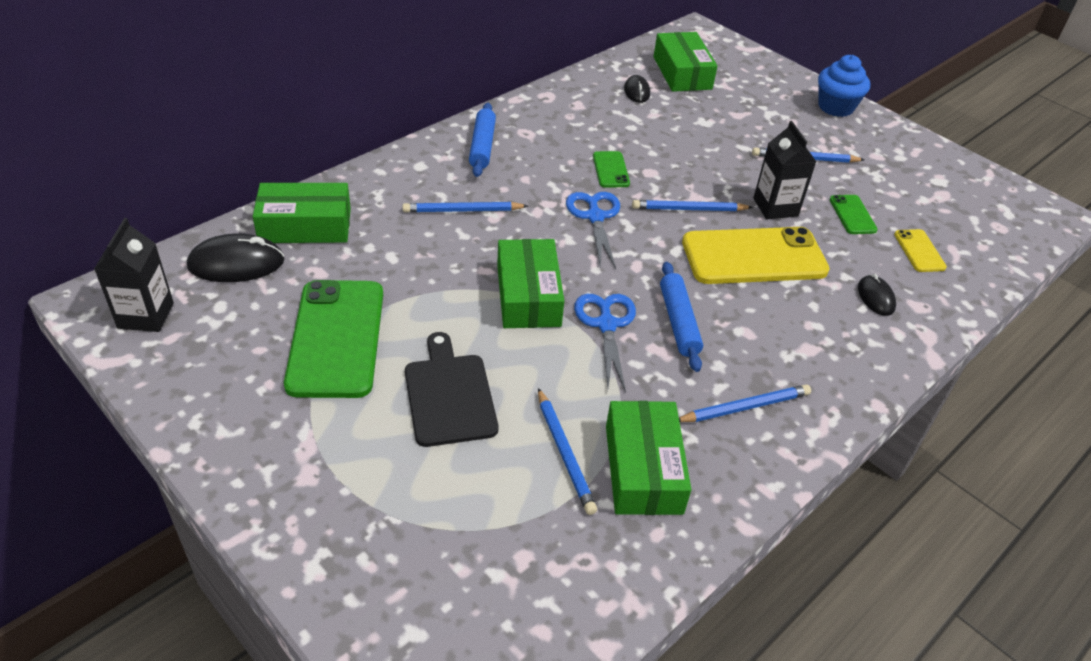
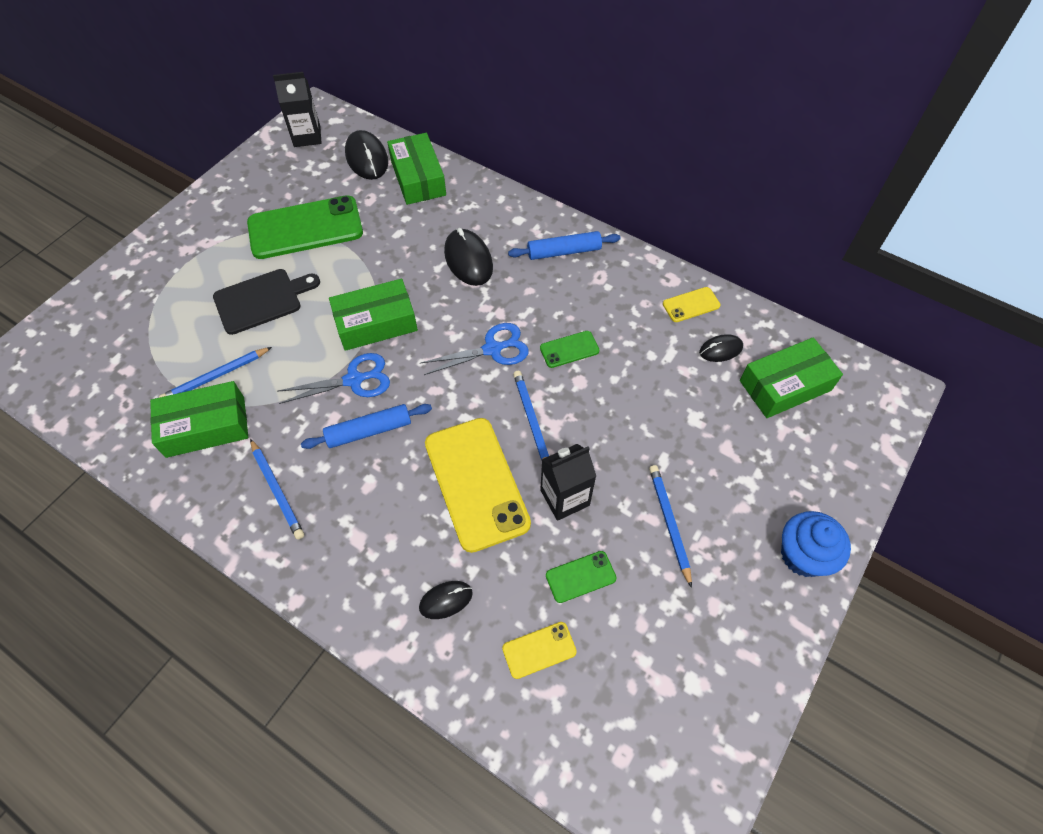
camera: 80 degrees right, 15 degrees up
(463, 210) = (468, 260): blue pencil -> black mouse
(581, 93) = (691, 305): none -> yellow phone

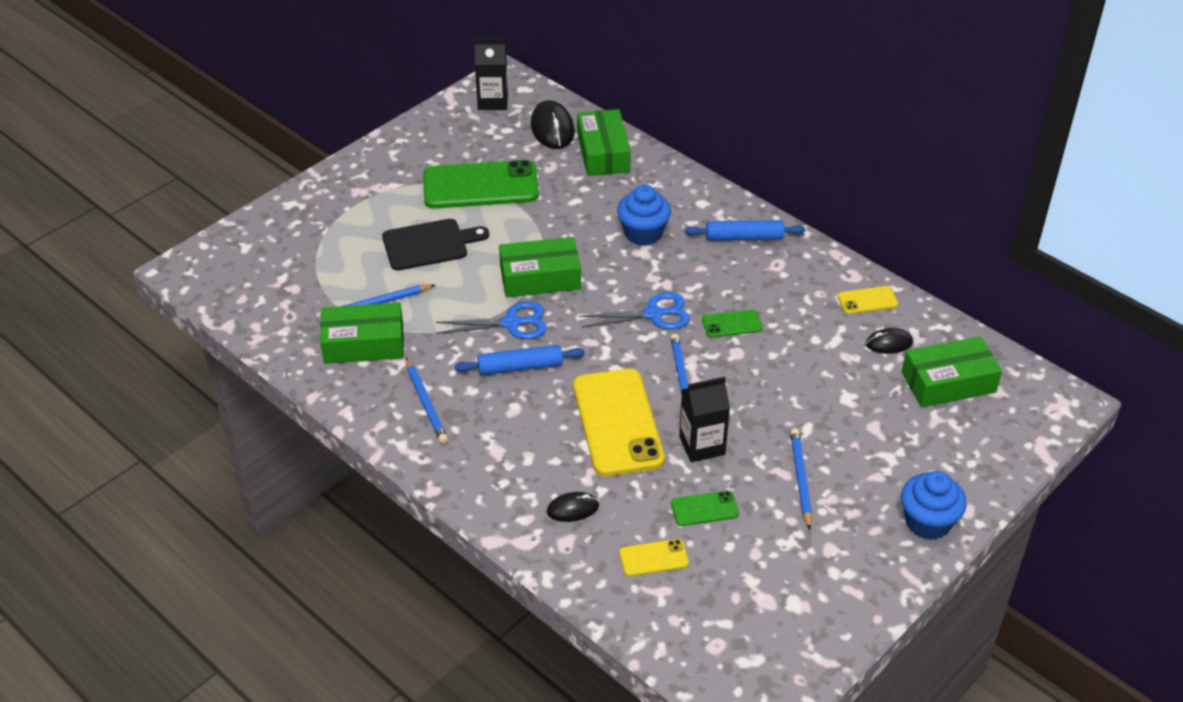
camera: 10 degrees right, 15 degrees down
(468, 260) = (643, 233): black mouse -> blue cupcake

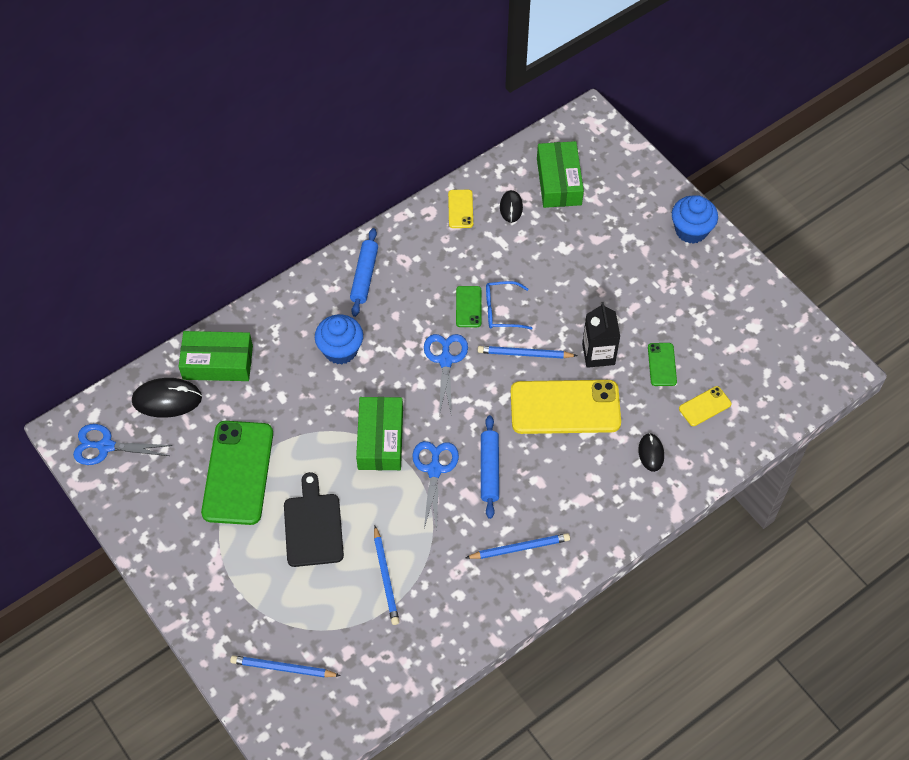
camera: 80 degrees left, 15 degrees up
(364, 344) = (436, 593): green box -> none
(493, 101) = (106, 446): black carton -> blue scissors
(653, 558) = (704, 406): yellow phone -> yellow phone turned 60 degrees clockwise
(736, 352) = (501, 310): none -> blue glasses
(801, 479) = (641, 297): blue pencil -> blue pencil (283, 668)

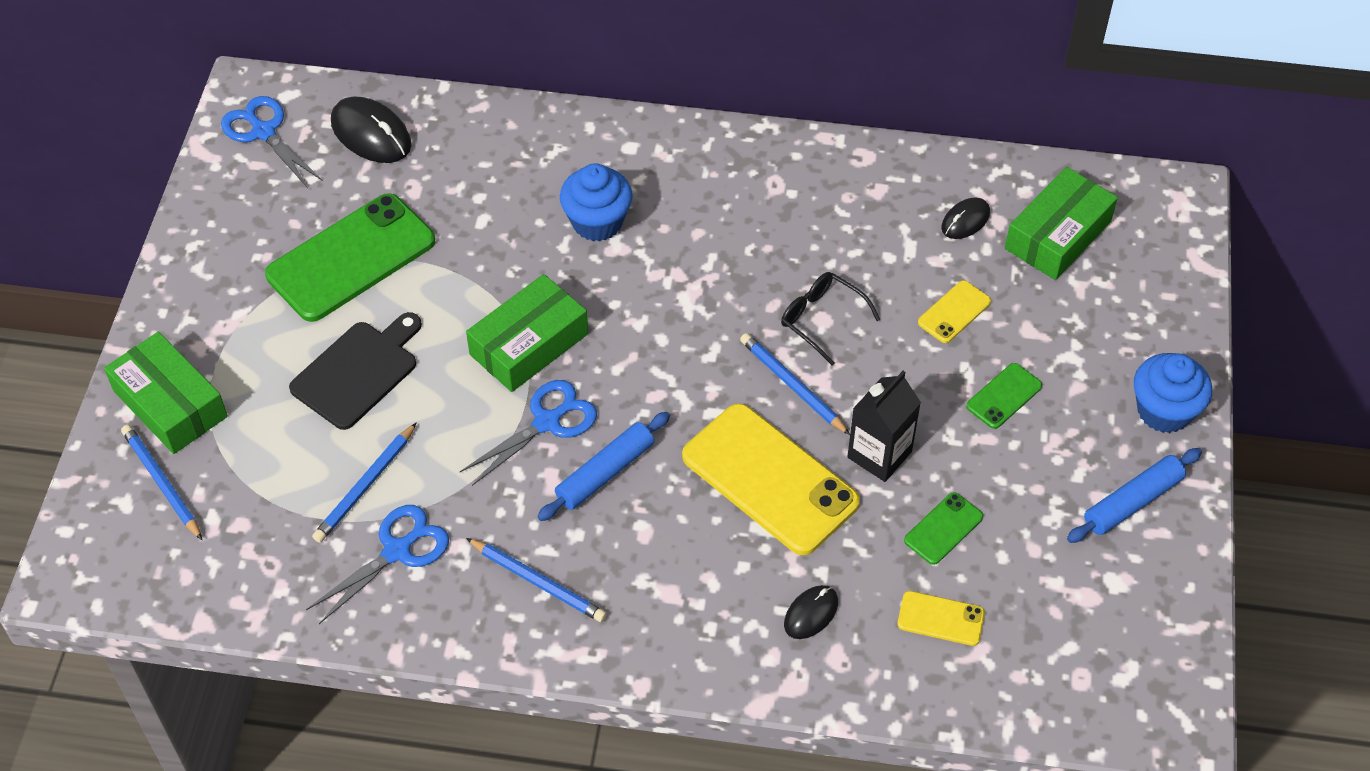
camera: 45 degrees right, 5 degrees down
(218, 362) = (461, 137): green box -> green box (170, 404)
(364, 276) = (712, 168): blue rolling pin -> blue rolling pin (1132, 502)
(445, 360) = (696, 321): blue scissors -> blue scissors (397, 551)
(460, 209) = (903, 179): yellow phone -> yellow phone (954, 312)
(468, 307) = (789, 286): green phone -> green phone (1004, 396)
(501, 310) = (821, 319): blue glasses -> black glasses

